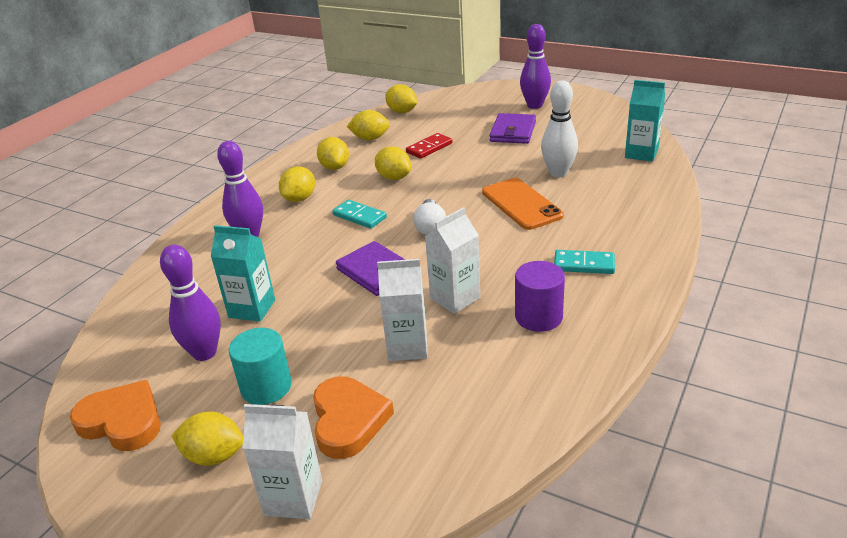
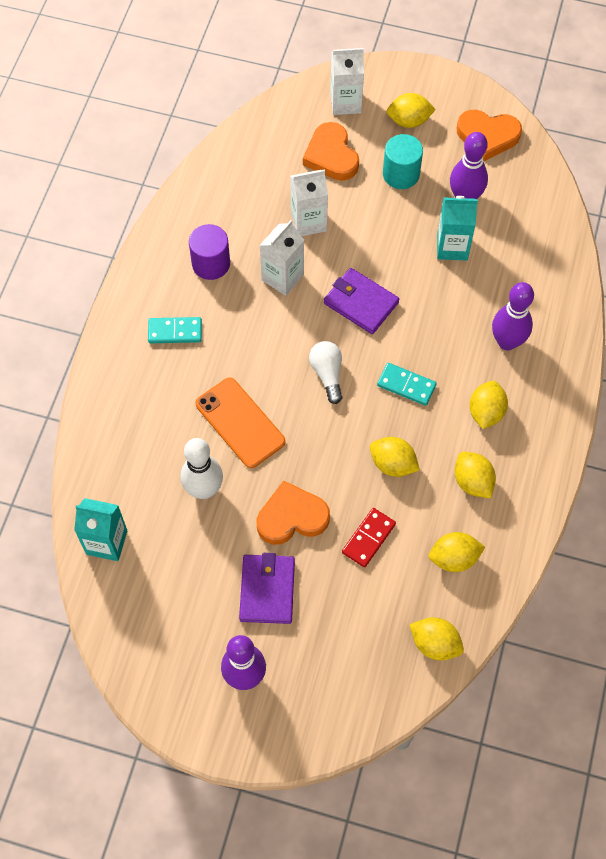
camera: 165 degrees right, 30 degrees up
(486, 158) = (292, 517): none -> orange heart

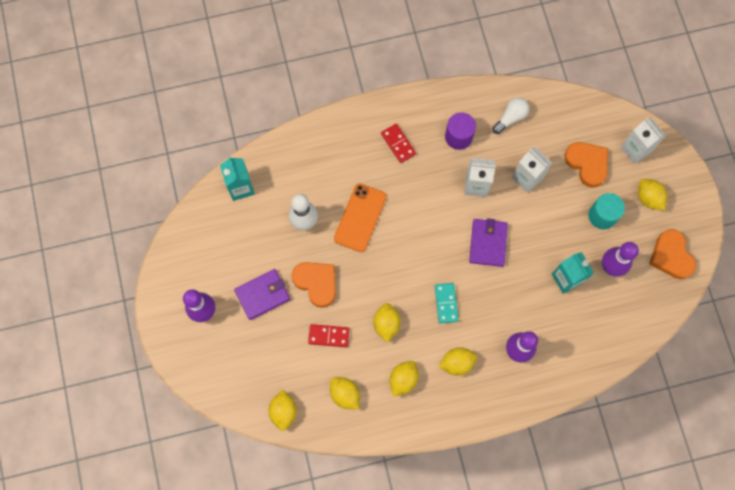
camera: 60 degrees right, 10 degrees up
(175, 331) = (398, 144): turquoise domino -> red domino
(327, 374) = (424, 251): white light bulb -> white light bulb (511, 118)
(331, 156) = (587, 164): orange heart -> orange heart turned 105 degrees clockwise

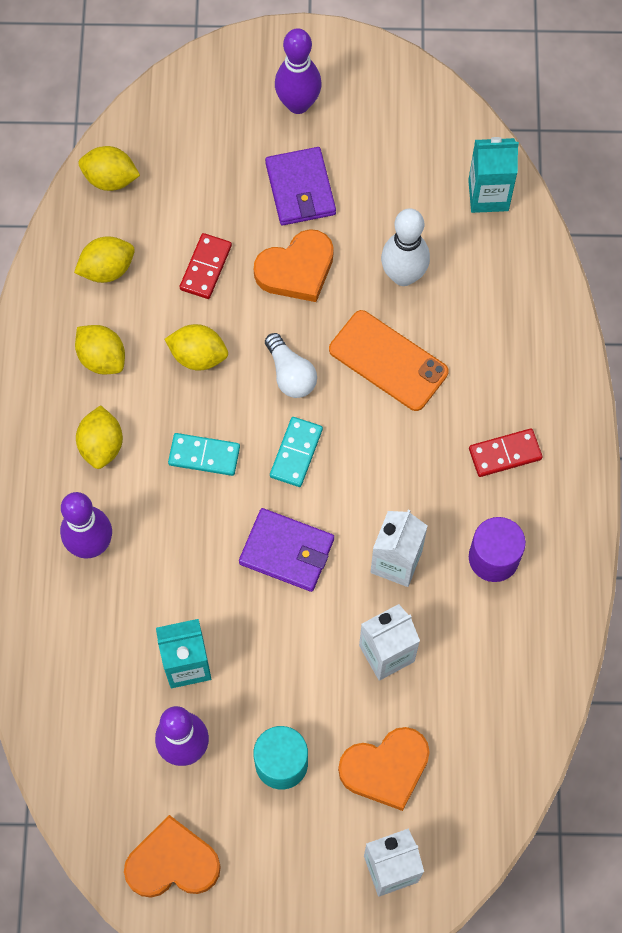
camera: 105 degrees right, 5 degrees down
(429, 253) = (296, 453): none -> turquoise domino
(511, 118) = (508, 659): white light bulb -> white light bulb (290, 374)
(648, 198) = (291, 860): yellow lemon -> none

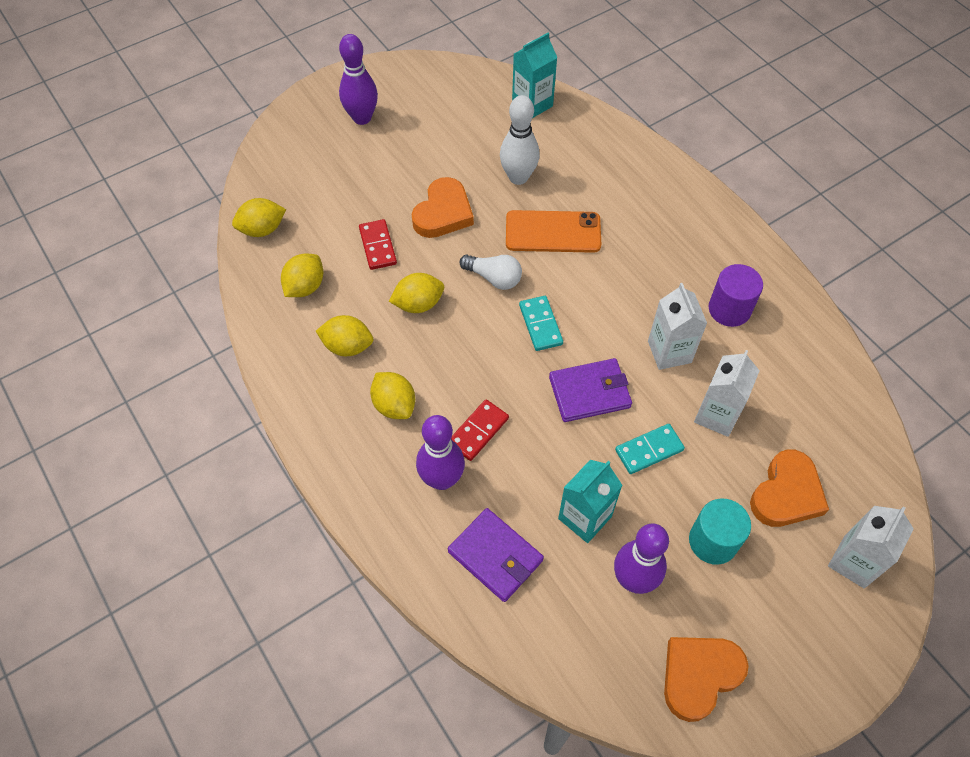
camera: 35 degrees left, 10 degrees down
(204, 456) = (477, 366): turquoise domino -> turquoise domino (649, 450)
(300, 189) = (405, 165): purple wallet -> purple wallet (495, 556)
(505, 454) = (678, 243): red domino -> red domino (478, 431)

